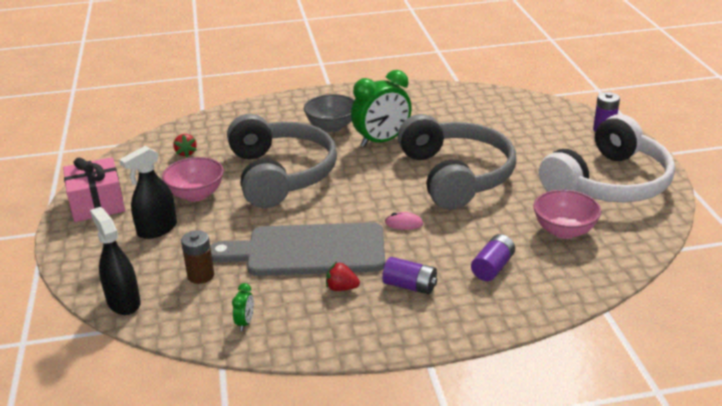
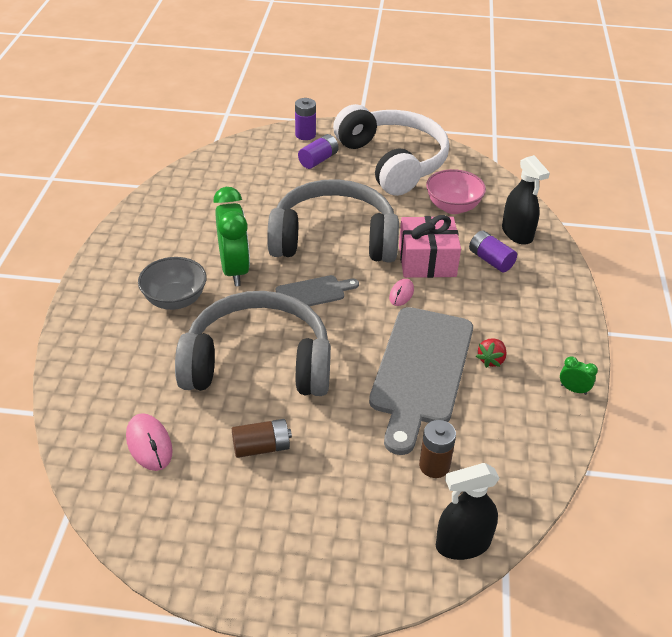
camera: 75 degrees left, 10 degrees up
(97, 203) = (228, 558): pink gift -> pink gift (427, 261)
(157, 229) = (323, 496): black spray bottle -> black spray bottle (517, 233)
(186, 153) = (149, 444): red strawberry -> pink mouse
(196, 194) = (261, 447): pink bowl -> brown battery
(245, 322) = (526, 441): green clock -> green clock (573, 389)
(377, 180) = (313, 292): none -> grey cutting board
(410, 286) = (502, 315): purple battery -> purple battery (318, 160)

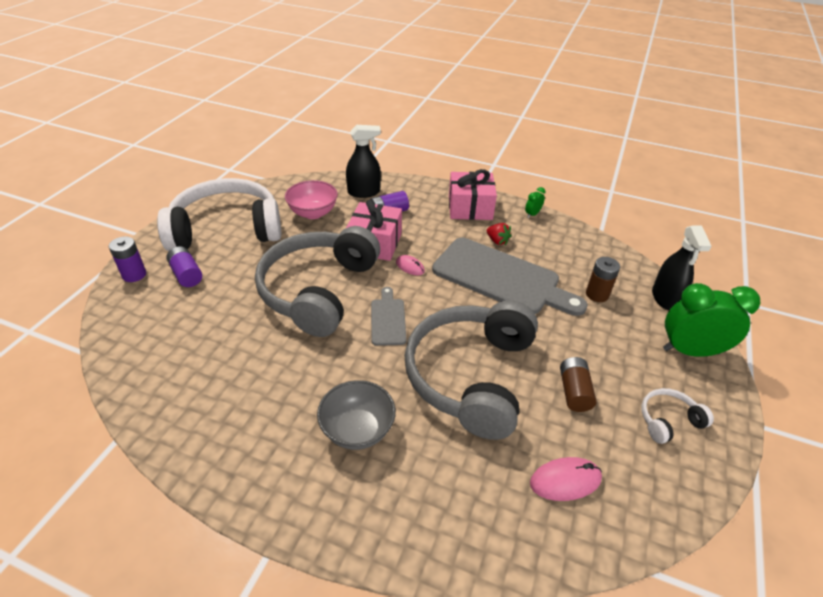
camera: 75 degrees left, 0 degrees up
(234, 270) = (330, 371): green clock -> green clock (690, 351)
(244, 534) = (668, 420): none -> white headphones
(547, 327) = (470, 208): none -> pink gift

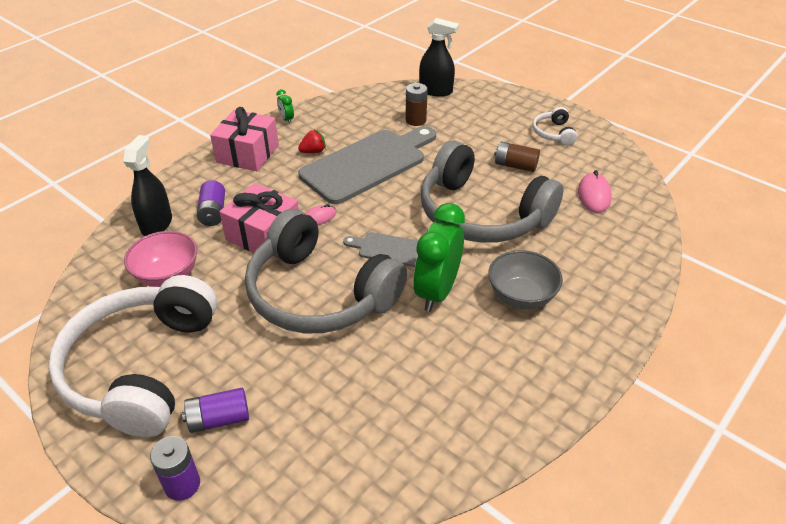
camera: 70 degrees left, 0 degrees up
(690, 351) = (494, 101): green clock -> green clock (437, 292)

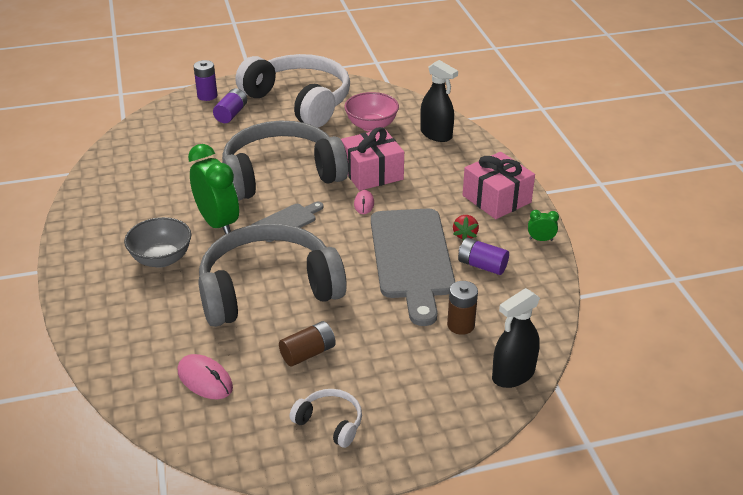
camera: 125 degrees right, 5 degrees down
(213, 212) = (425, 160): purple battery -> purple battery (482, 265)

